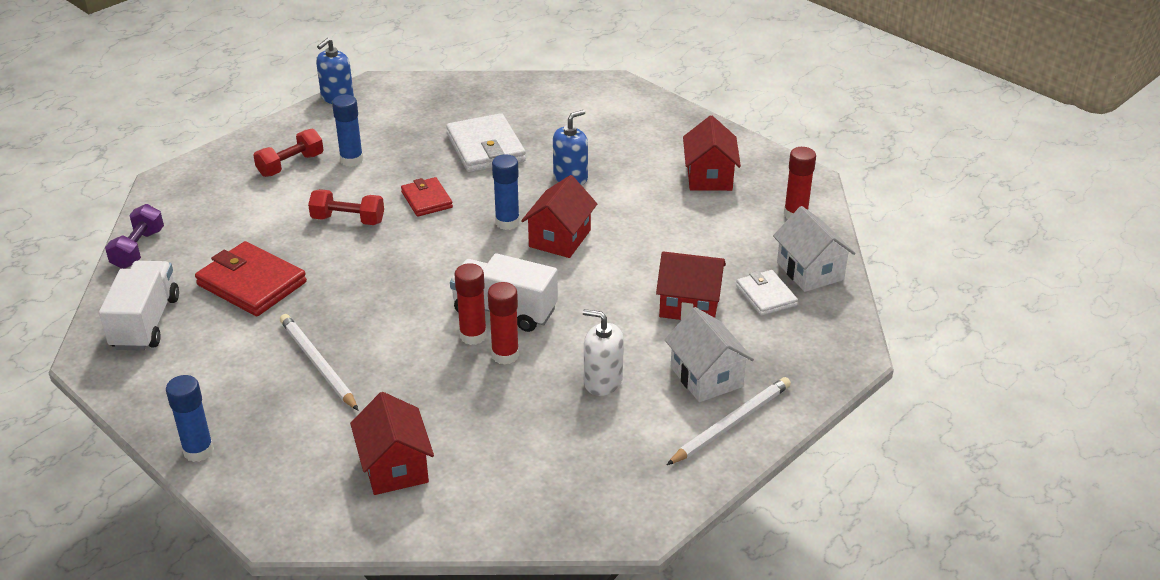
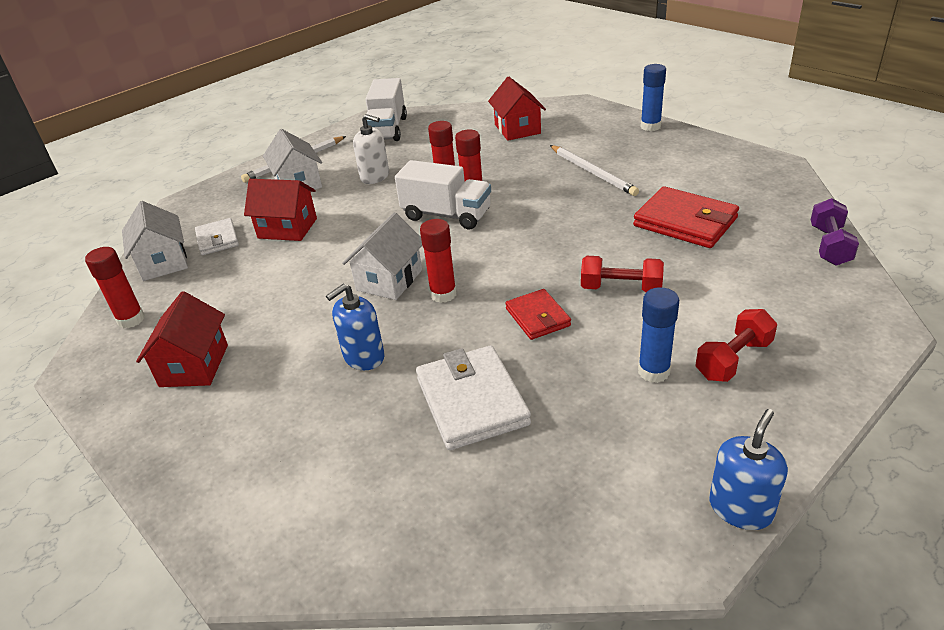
camera: 175 degrees left, 0 degrees up
(146, 323) = (757, 188): white truck -> white truck (387, 129)
(507, 222) = (443, 294): blue glue stick -> red glue stick
(559, 238) = (389, 280): red house -> white house

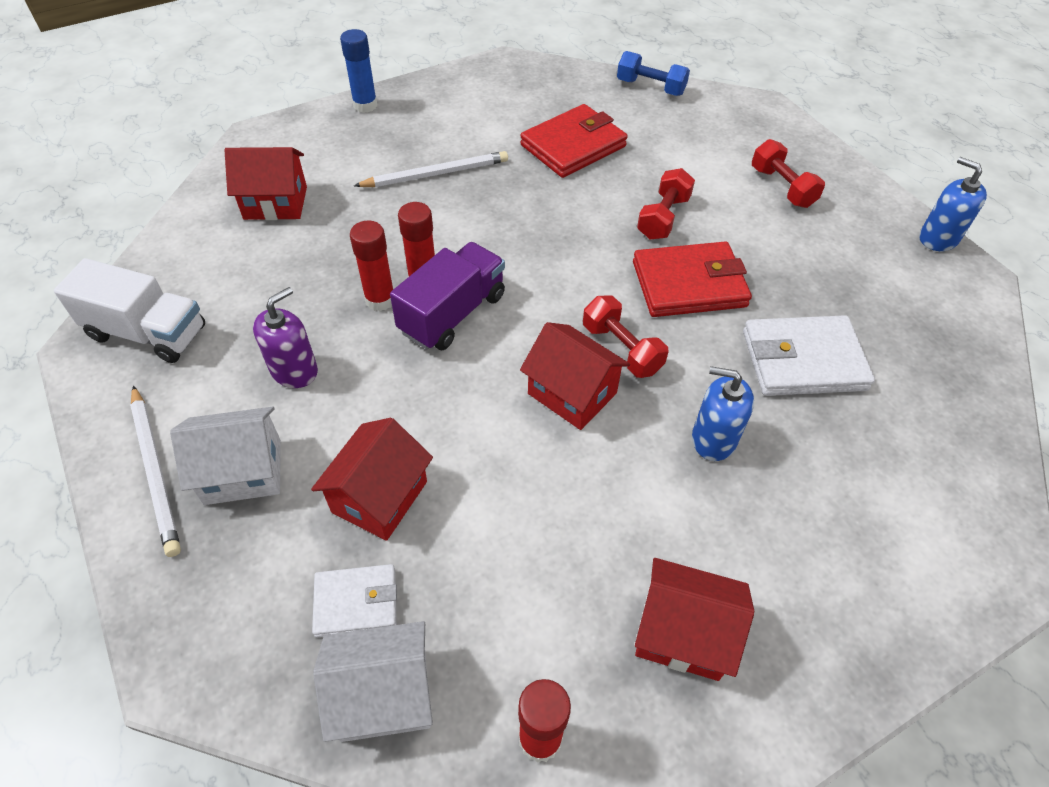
camera: 80 degrees left, 15 degrees up
(363, 357) = (713, 439): blue soap dispenser -> blue soap dispenser turned 135 degrees clockwise
(375, 176) = (294, 370): white soap dispenser -> purple soap dispenser
(389, 280) = (572, 393): white house -> red house
(443, 294) = (621, 349): red glue stick -> red dumbbell
(446, 215) = (452, 314): white truck -> purple truck
(537, 317) = (689, 284): red wallet -> red wallet, size x1.68
(653, 372) = (787, 234): blue glue stick -> none
(829, 245) = (650, 87): purple dumbbell -> blue dumbbell

